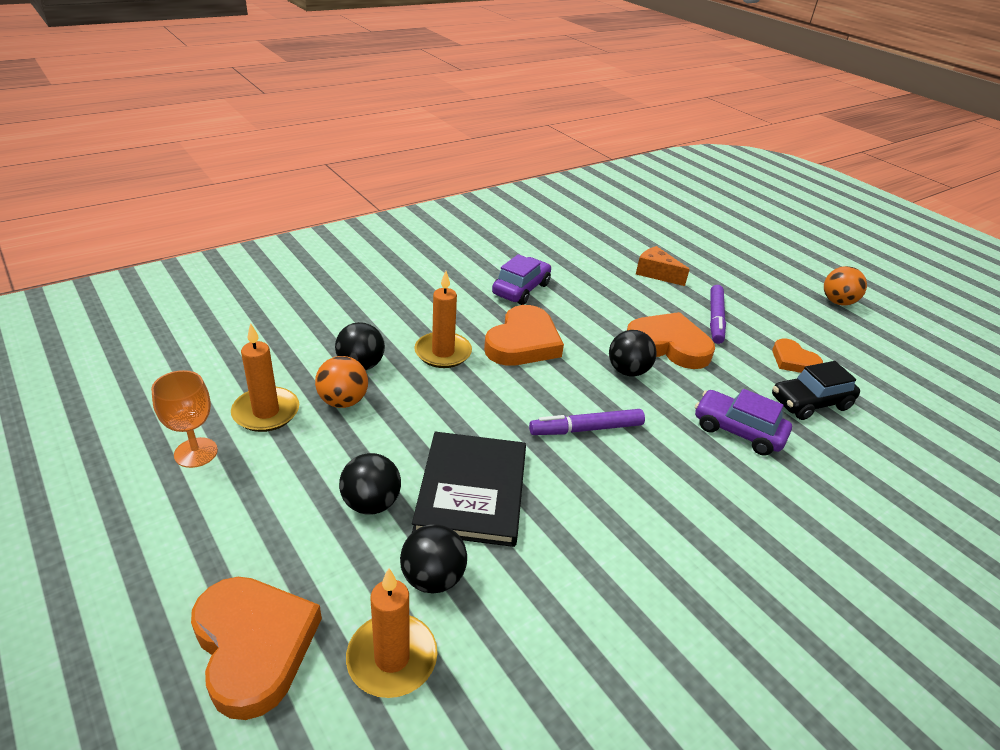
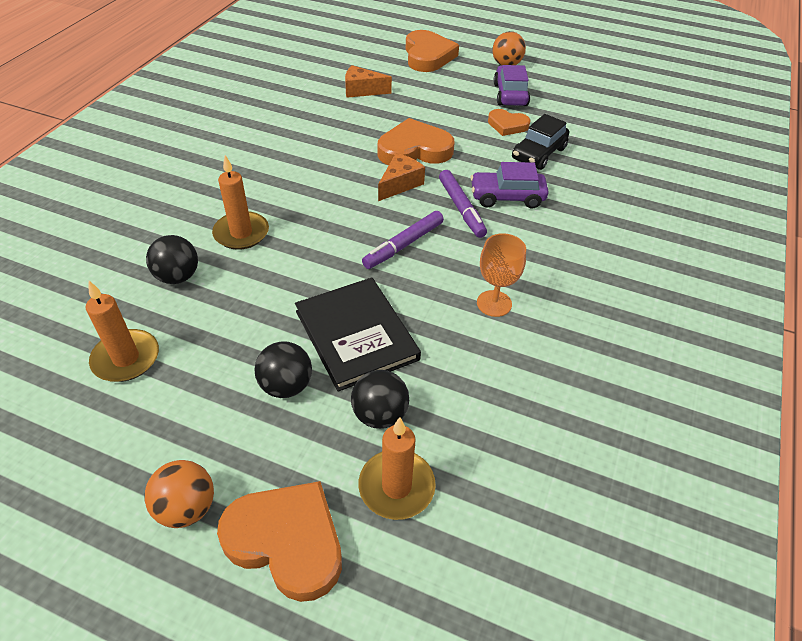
camera: 30 degrees left, 10 degrees up
(196, 452) = (91, 425): orange goblet -> orange goblet (494, 303)
(343, 401) = (189, 315): orange ball -> orange ball (187, 508)
(521, 289) = (263, 148): purple car -> purple car (510, 95)
(523, 342) = (301, 195): orange heart -> orange heart (428, 56)
(628, 371) = (400, 184): black ball -> orange cheese
(715, 319) = (433, 113): purple marker -> purple marker (461, 208)

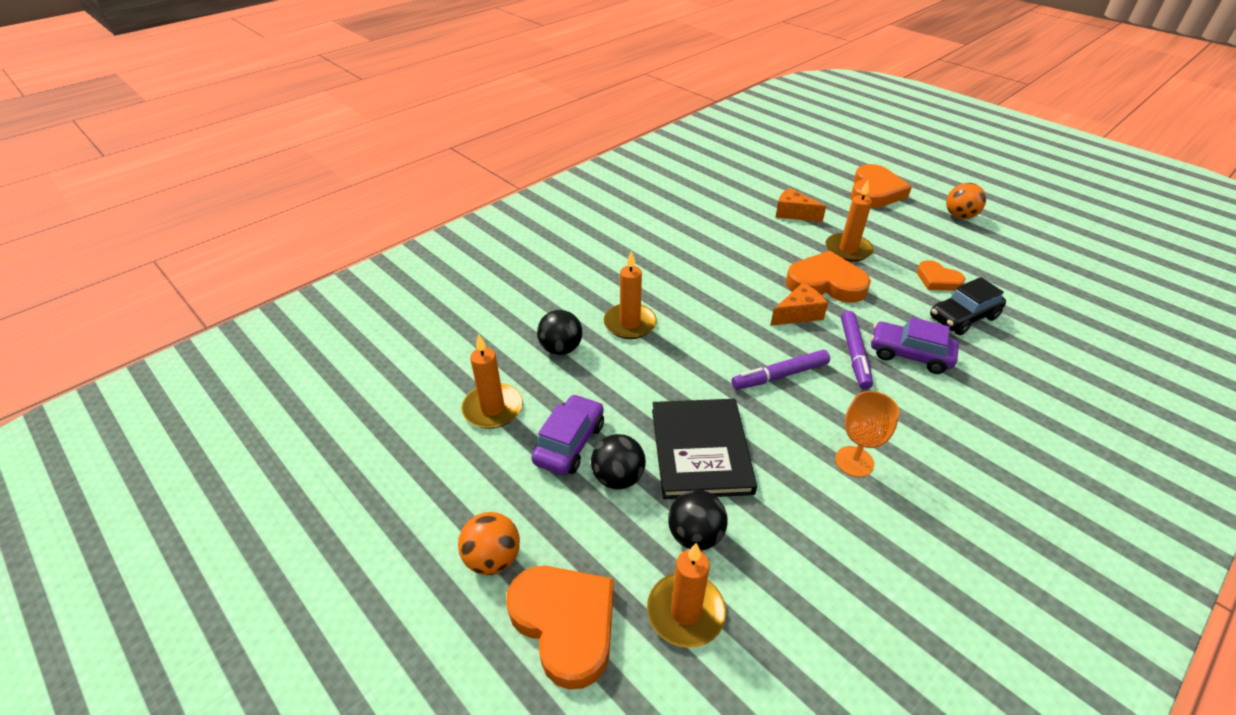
camera: 25 degrees right, 5 degrees down
(423, 114) = (848, 249): none -> orange candle
(510, 95) = (952, 248): purple car -> purple car (569, 443)

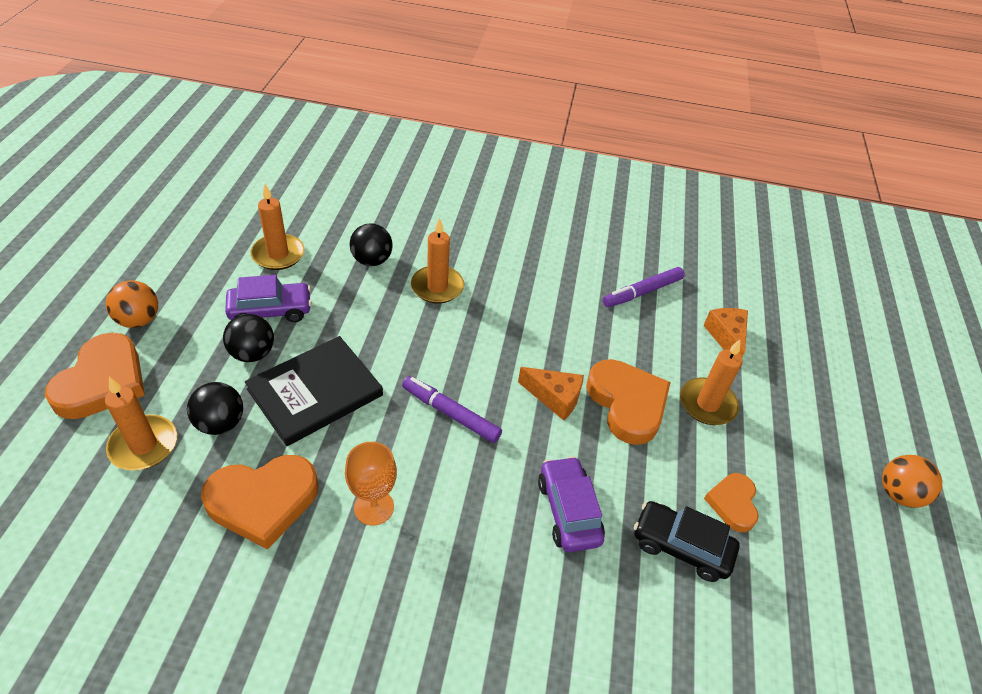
camera: 50 degrees right, 5 degrees up
(854, 354) = (530, 462): purple marker -> purple marker (642, 292)
(875, 192) = (855, 394): orange heart -> orange heart (263, 501)

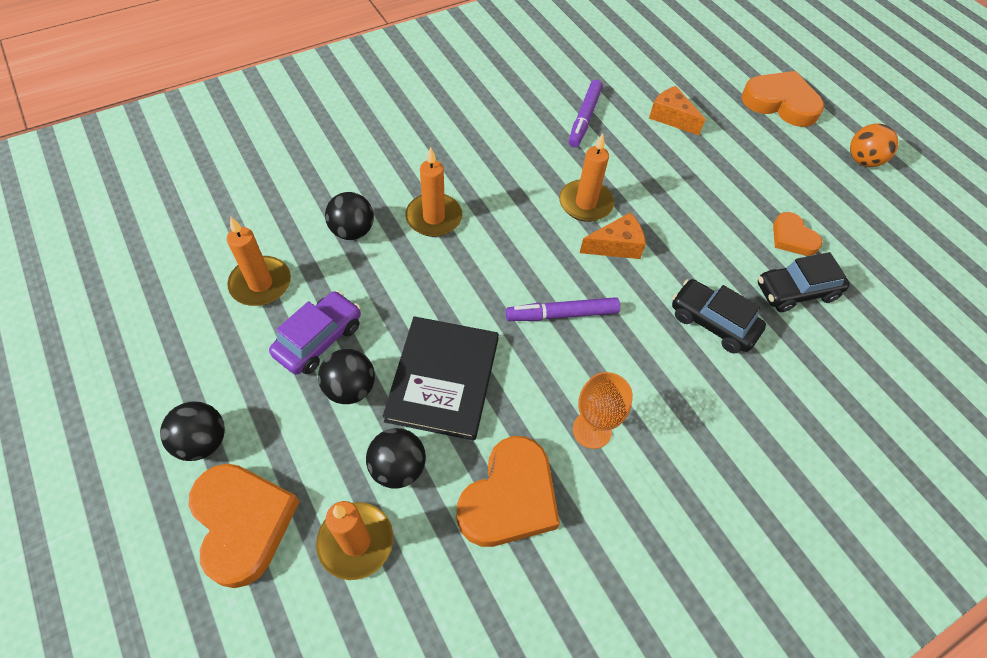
camera: 40 degrees left, 10 degrees up
(139, 320) = (202, 441): orange ball -> black ball
(568, 511) = (712, 322): purple car -> black car
(627, 403) = (664, 214): orange heart -> orange heart (780, 103)
(707, 404) = (710, 177): orange candle -> orange candle (585, 203)

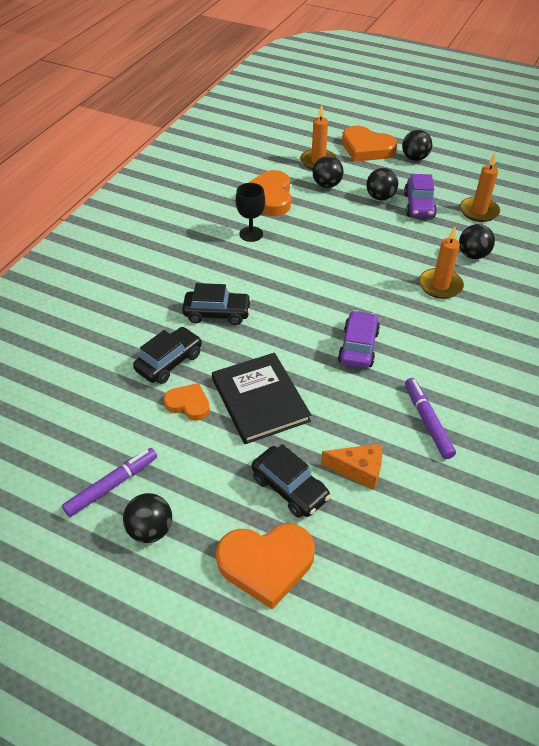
camera: 150 degrees right, 10 degrees down
(443, 379) = (342, 219): black book -> black book (260, 400)
(562, 314) = (311, 274): purple marker -> purple marker (112, 485)
(585, 203) = (358, 347): orange candle -> purple car
(592, 430) = (251, 234): orange goblet -> black goblet
(616, 246) = (312, 328): orange cheese -> none
(735, 133) = (290, 488): none -> black car
(862, 160) = (150, 530): orange ball -> black ball

